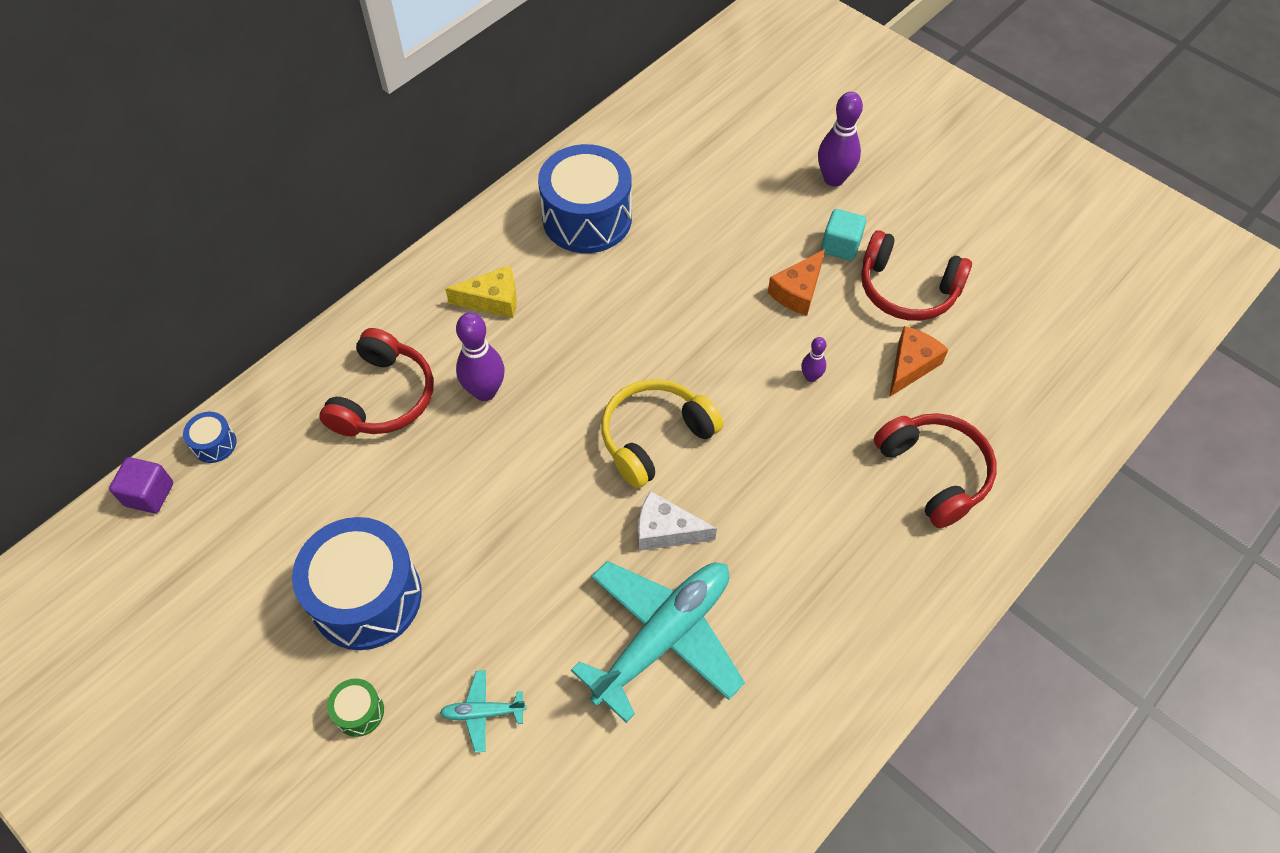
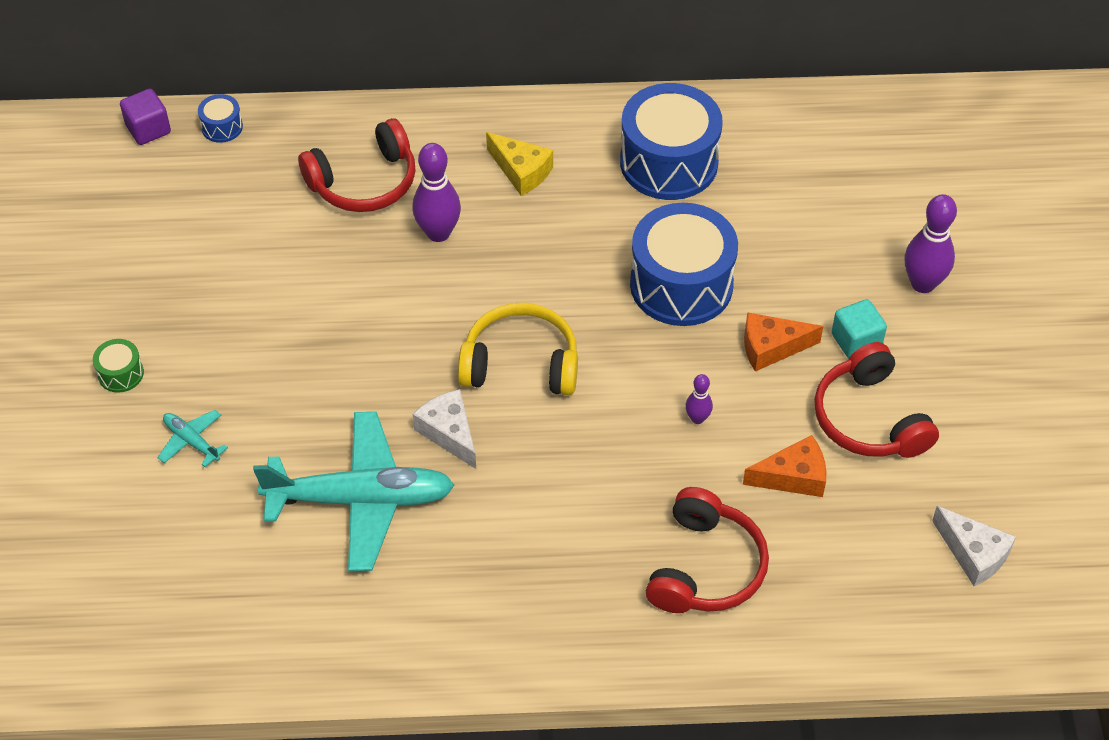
camera: 45 degrees right, 5 degrees down
(366, 597) = (204, 306): blue drum -> blue drum (681, 285)
(1061, 325) = (973, 554): none -> white cheese

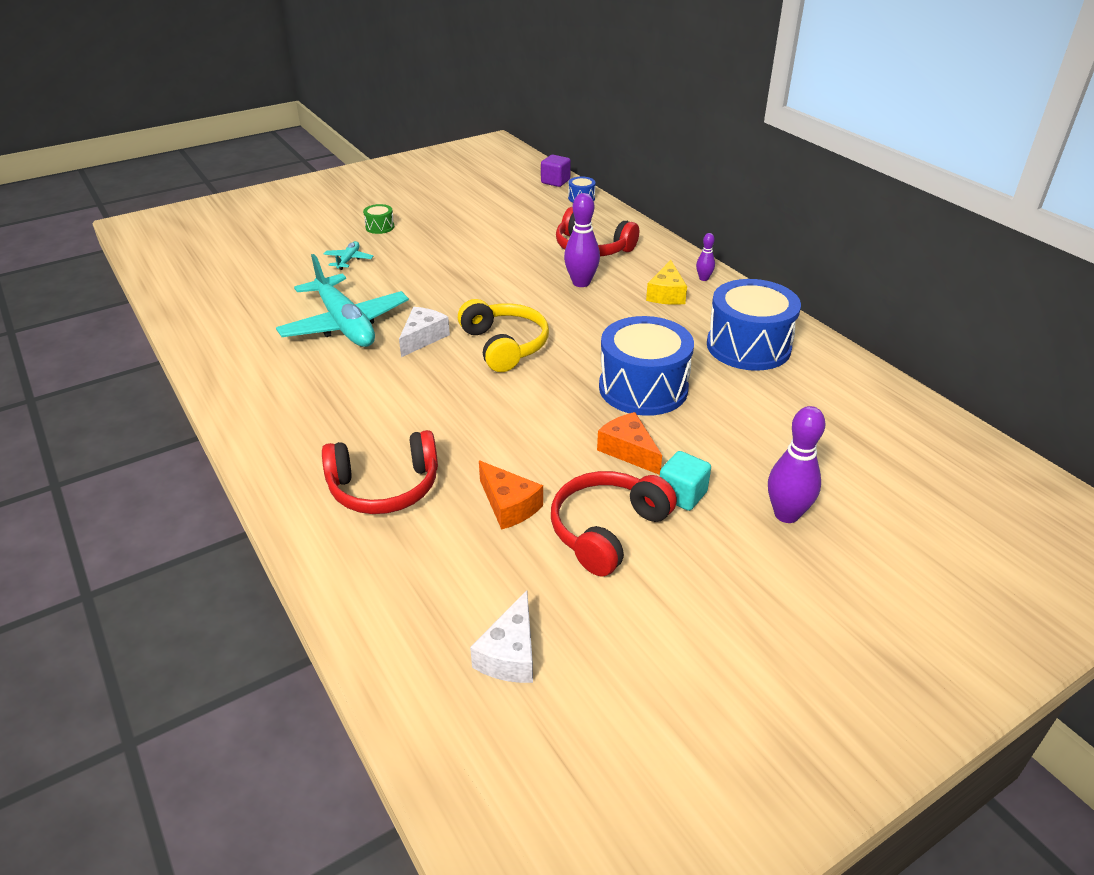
camera: 60 degrees right, 15 degrees down
(697, 418) = (525, 436): purple bowling pin -> purple bowling pin (703, 278)

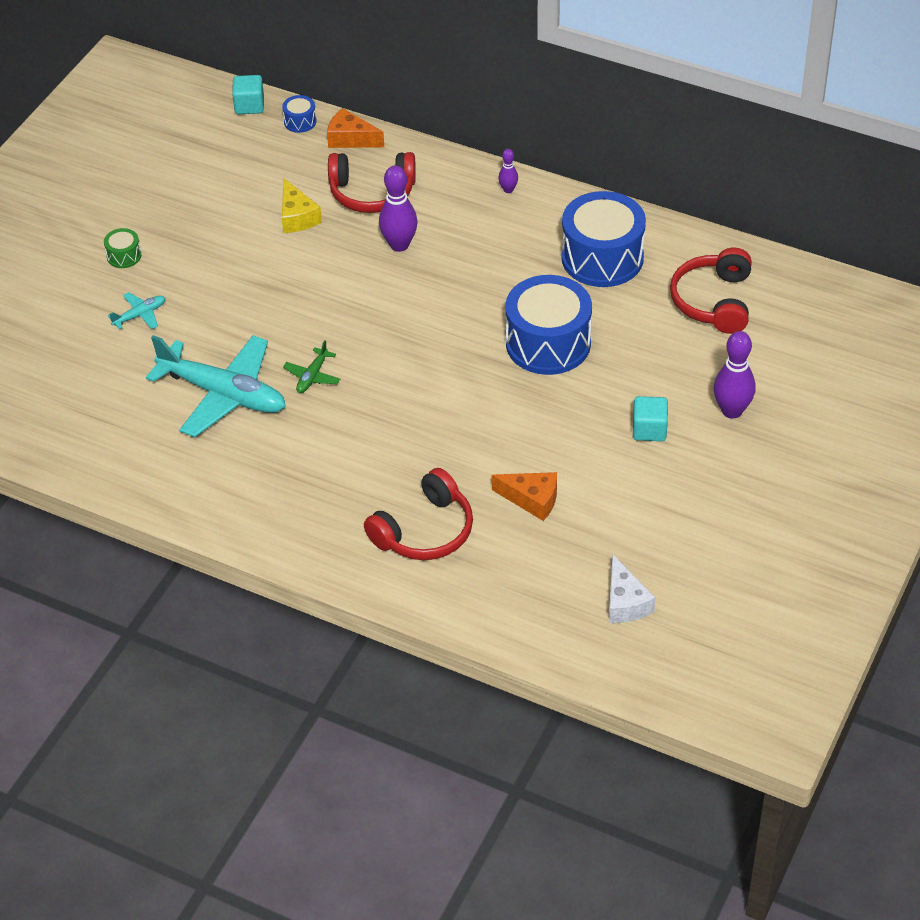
camera: 30 degrees left, 10 degrees up
(348, 260) = (140, 315): turquoise plane -> turquoise plane turned 75 degrees clockwise
(423, 338) = (312, 376): white cheese -> green plane
(504, 345) = (394, 351): yellow headphones -> none
(555, 181) = (249, 105): purple cube -> turquoise cube
(607, 530) = (618, 484): red headphones -> red headphones (713, 301)
(628, 451) = (582, 410): orange cheese -> orange cheese (350, 139)
(666, 294) = (489, 225): yellow cheese -> yellow cheese (297, 217)

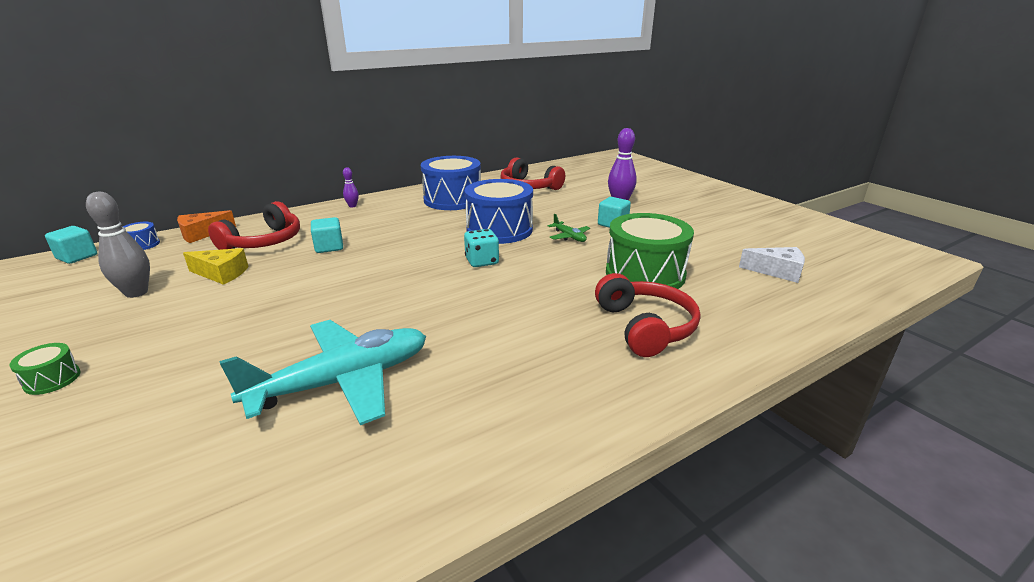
camera: 60 degrees left, 20 degrees down
(140, 315) = (144, 400): turquoise plane -> none
(233, 195) = (136, 292): none -> grey bowling pin
(312, 376) = (397, 323): green plane -> green plane (569, 237)
(399, 245) = (329, 247): purple bowling pin -> turquoise cube
(460, 369) = (482, 261): none -> turquoise dice
(532, 499) = (645, 274): orange cheese -> green drum

